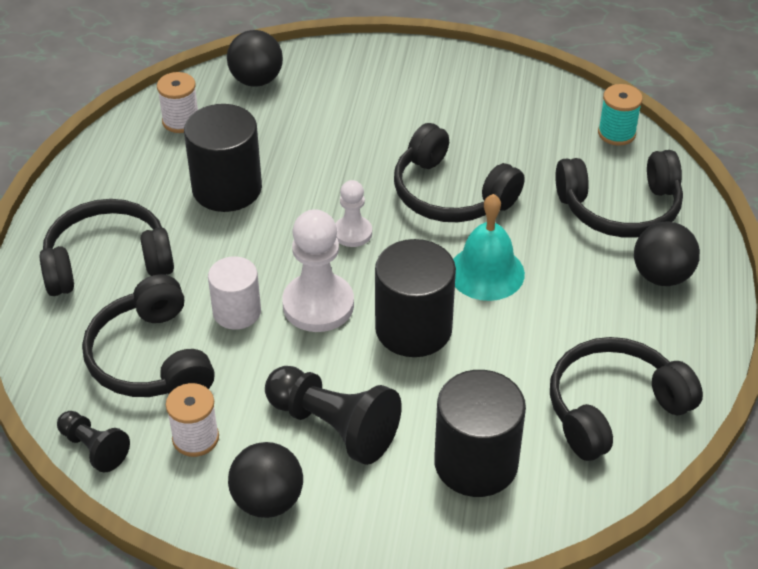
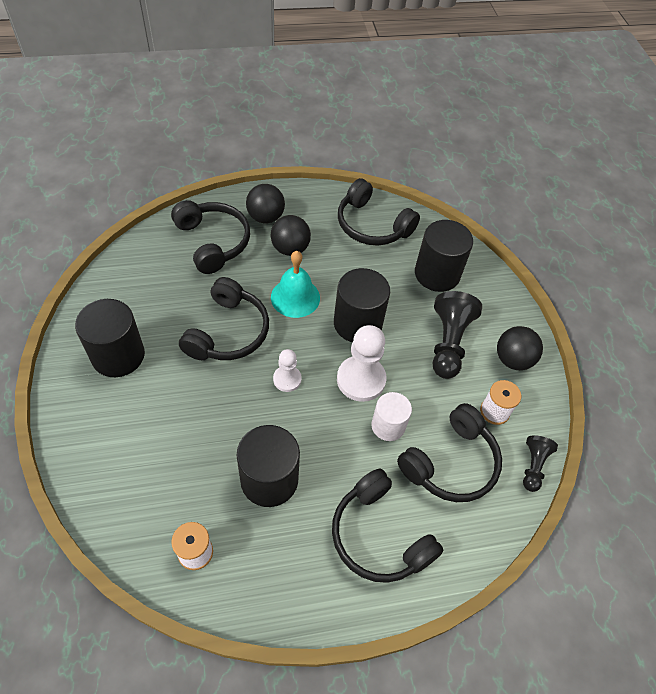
camera: 115 degrees left, 10 degrees up
(256, 80) = (122, 509): black ball -> black ball (290, 249)
(452, 99) = (118, 355): none -> black cylinder
(616, 133) = (137, 253): turquoise spool -> none

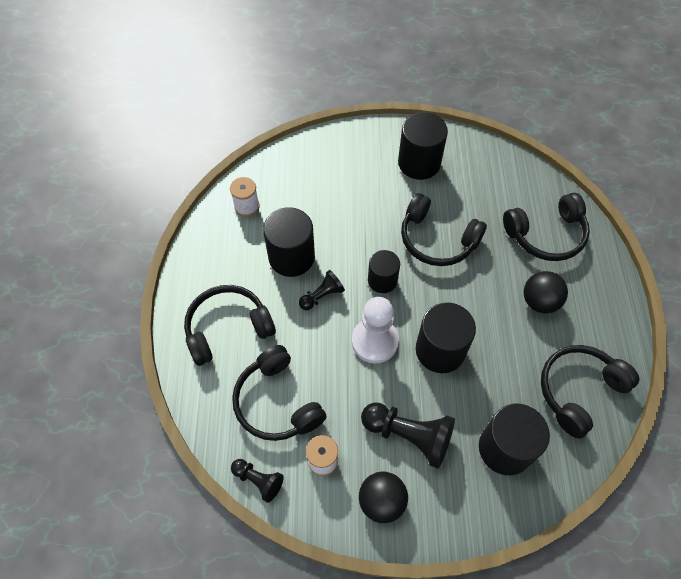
camera: 105 degrees right, 5 degrees up
(265, 217) = (584, 284): black ball -> none
(287, 379) = (382, 280): white pawn -> black cylinder
(295, 297) = (475, 298): turquoise bell -> none
(317, 437) = (322, 296): none -> black pawn
(388, 425) = (323, 355): white cylinder -> none

